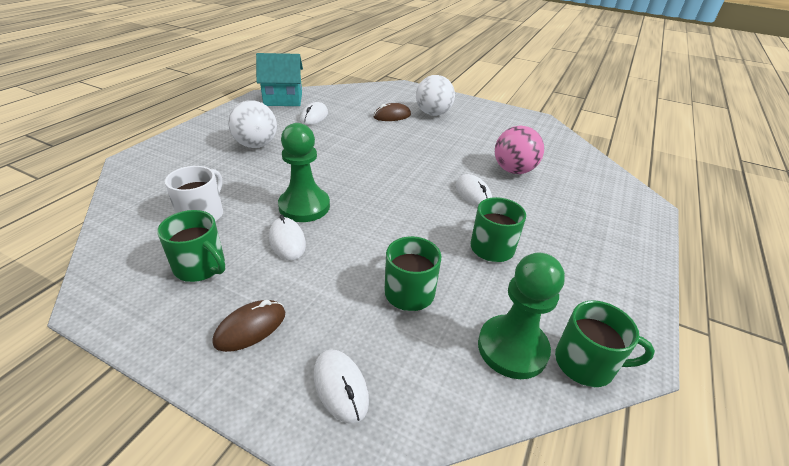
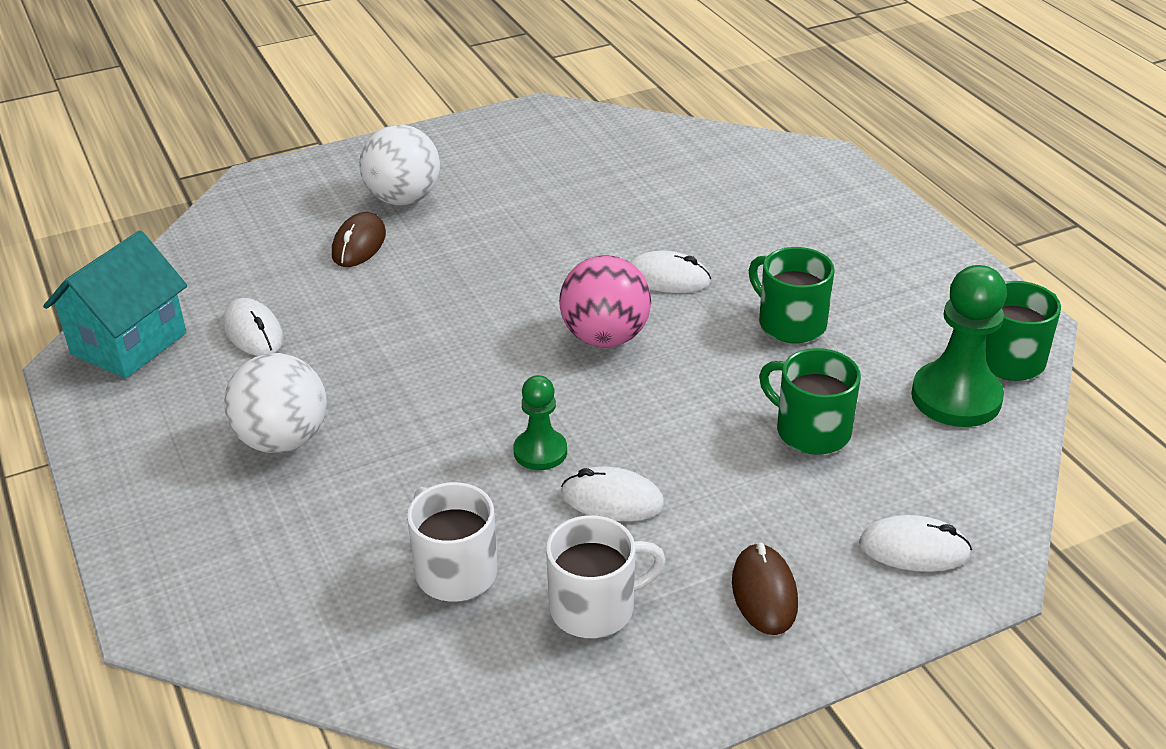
camera: 50 degrees left, 0 degrees up
(200, 267) = (594, 608): green mug -> white mug
(304, 206) = (540, 451): green pawn -> green pawn, size x0.58
(513, 170) = (649, 213): pink ball -> pink ball (605, 337)

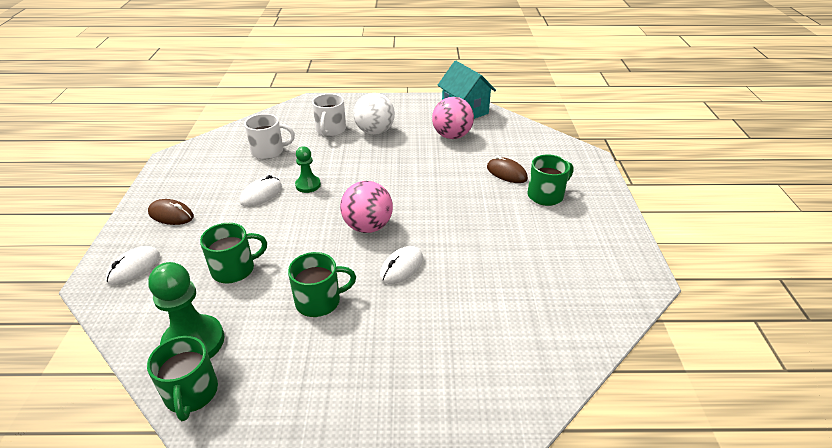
camera: 115 degrees right, 0 degrees up
(253, 332) = (452, 136): white mouse -> pink ball
(403, 199) = (546, 195): white ball -> green mug
(594, 608) = (216, 174): white mug -> white mug (330, 130)

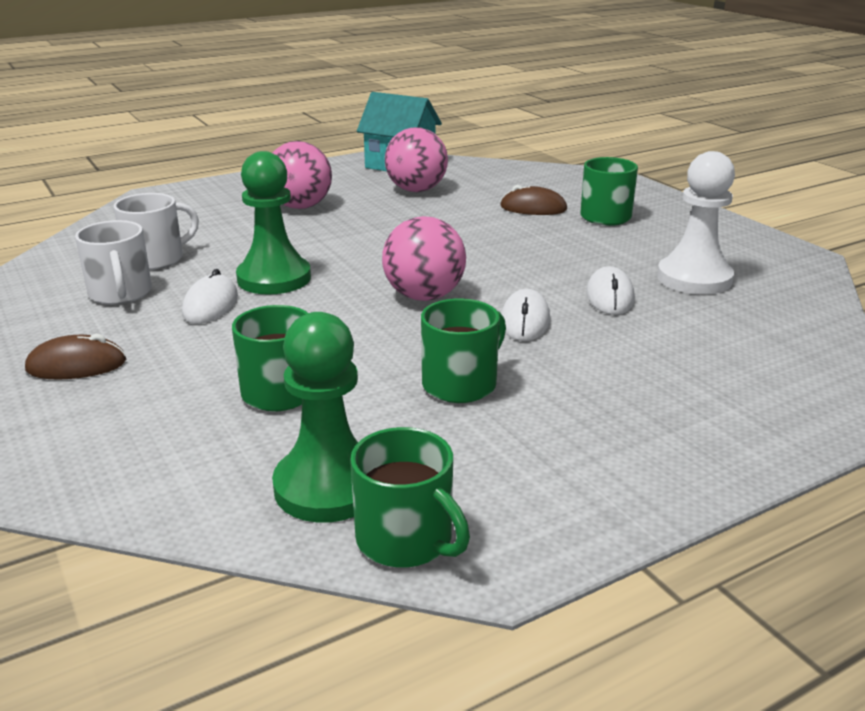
camera: 30 degrees left, 10 degrees down
(134, 268) = (93, 442): white mouse -> white mouse (610, 296)
(308, 185) = (274, 278): green pawn -> green pawn, size x1.72
(330, 130) = (229, 218): white mug -> white mug (120, 293)
(375, 131) = (301, 207): white ball -> pink ball
(543, 271) = (694, 278): none -> white pawn

